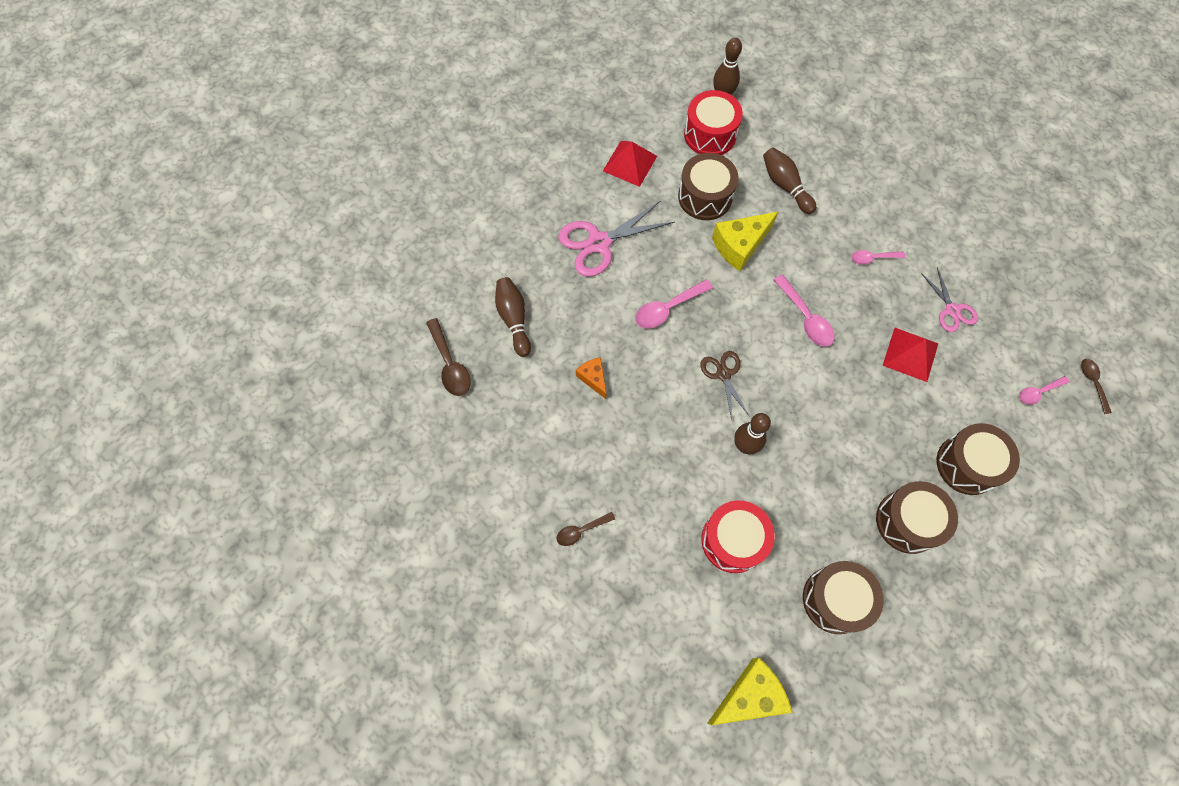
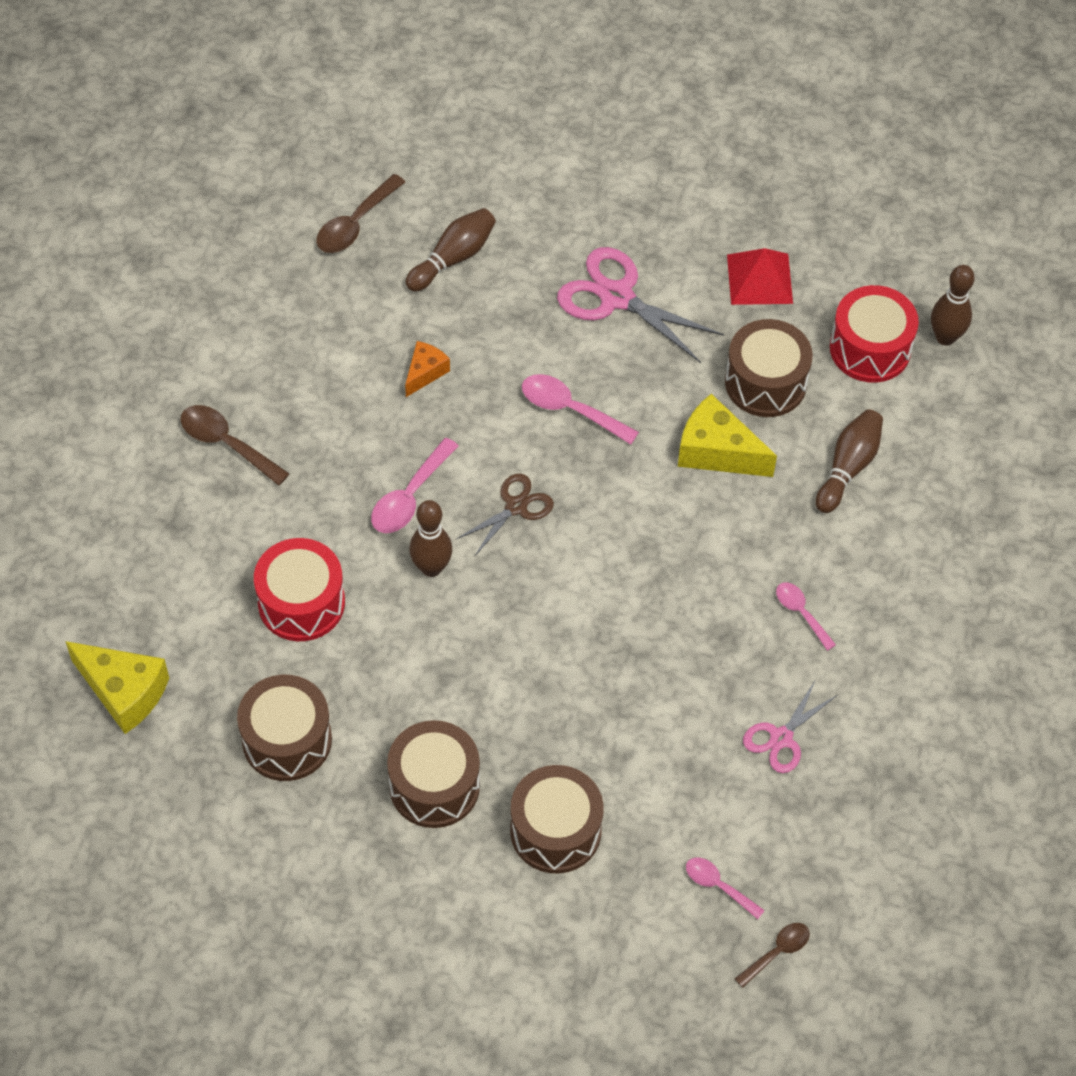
camera: 60 degrees right, 10 degrees down
(581, 531) = (226, 443): brown spoon -> brown spoon, size x1.57
(806, 318) = (656, 568): pink spoon -> pink spoon (410, 497)
(910, 354) = (679, 709): red pyramid -> none

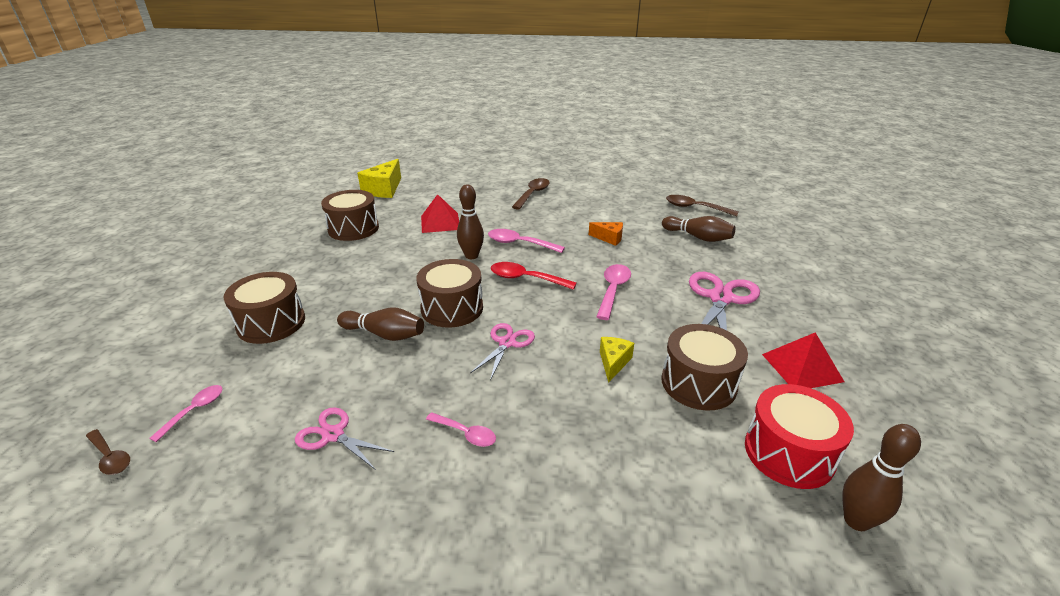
camera: 80 degrees right, 25 degrees down
(301, 603) = (440, 222): red drum -> red pyramid
(434, 786) = (316, 274): brown drum -> brown drum (452, 308)
(516, 507) = (526, 279): brown scissors -> red spoon
(658, 553) = (507, 343): none -> pink scissors
(717, 451) = (613, 362): yellow cheese -> yellow cheese, size x0.57
(801, 613) = (466, 434): pink spoon -> pink spoon turned 75 degrees clockwise
(848, 467) = (639, 451): brown bowling pin -> brown bowling pin (384, 334)

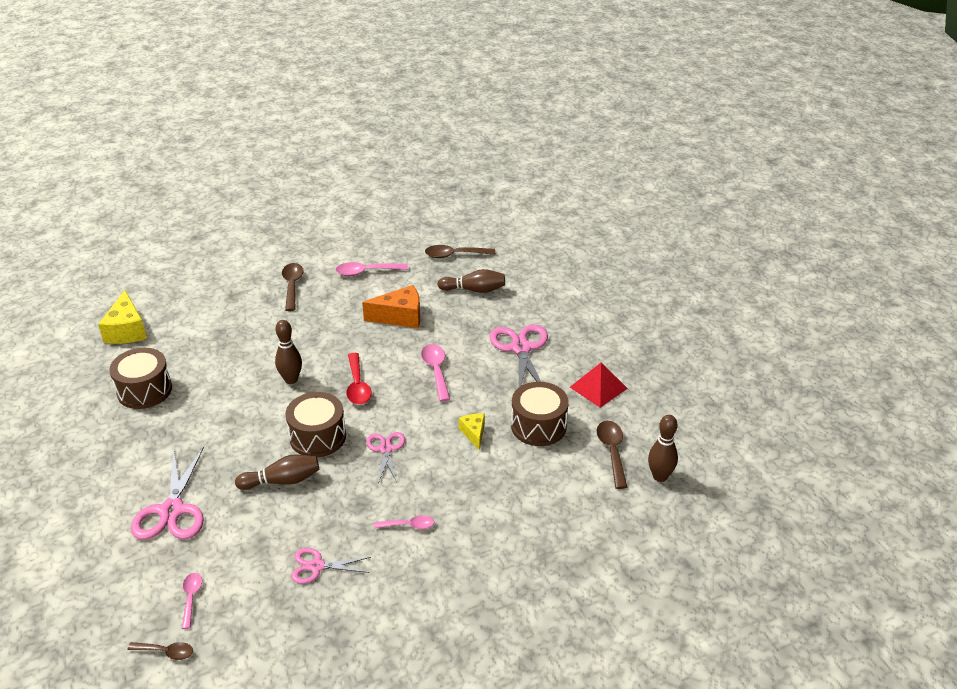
camera: 30 degrees left, 5 degrees up
(271, 323) = (172, 511): brown drum -> pink scissors
(440, 222) = (228, 352): red pyramid -> none
(519, 243) = (324, 351): pink spoon -> pink spoon (366, 272)
(526, 279) = (357, 386): red spoon -> red spoon turned 90 degrees counterclockwise
(609, 238) = (400, 317): orange cheese -> orange cheese, size x1.74
(789, 453) = (612, 451): red drum -> brown spoon

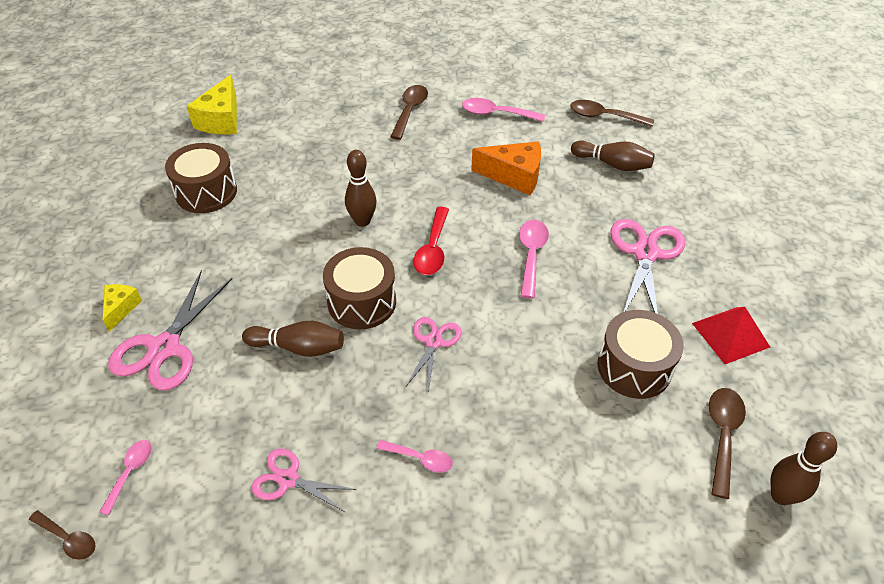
camera: 20 degrees right, 10 degrees up
(474, 433) = (547, 353): yellow cheese -> yellow cheese (121, 308)

